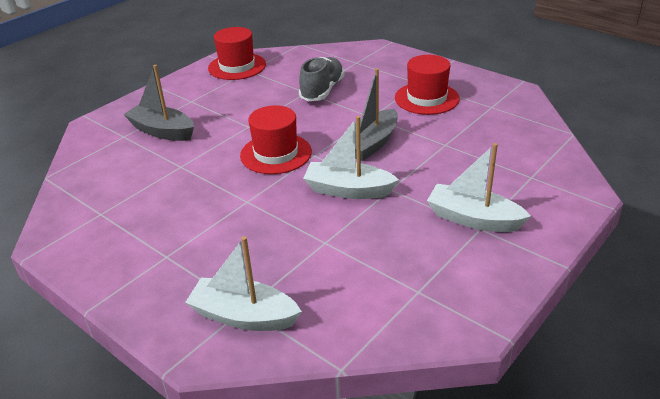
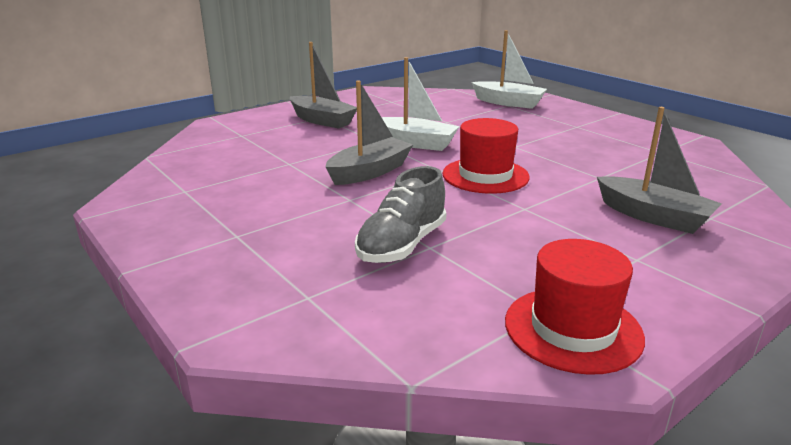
camera: 170 degrees left, 10 degrees down
(426, 98) = (253, 211): red hat -> none
(473, 219) = (322, 120): white boat -> grey boat

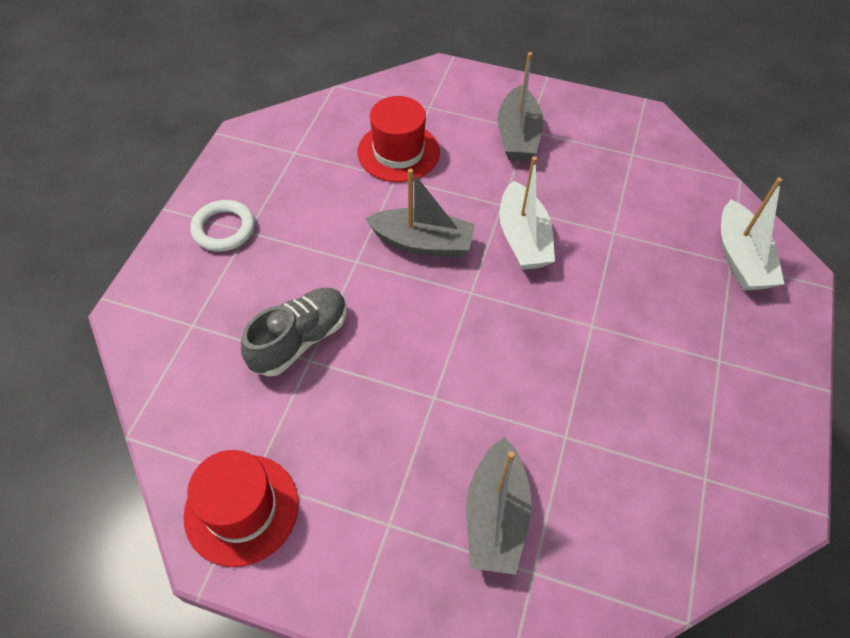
camera: 55 degrees right, 30 degrees up
(212, 246) = (224, 229): none -> white ring
(402, 245) = (300, 340): grey shoe -> grey shoe turned 135 degrees clockwise
(485, 175) = (486, 334): red hat -> red hat (398, 152)

